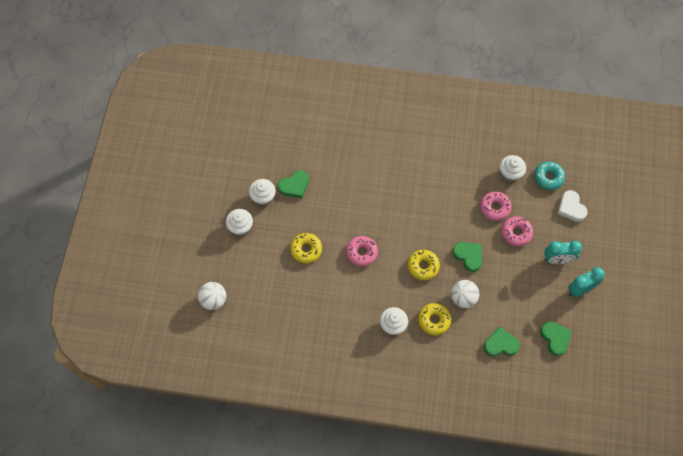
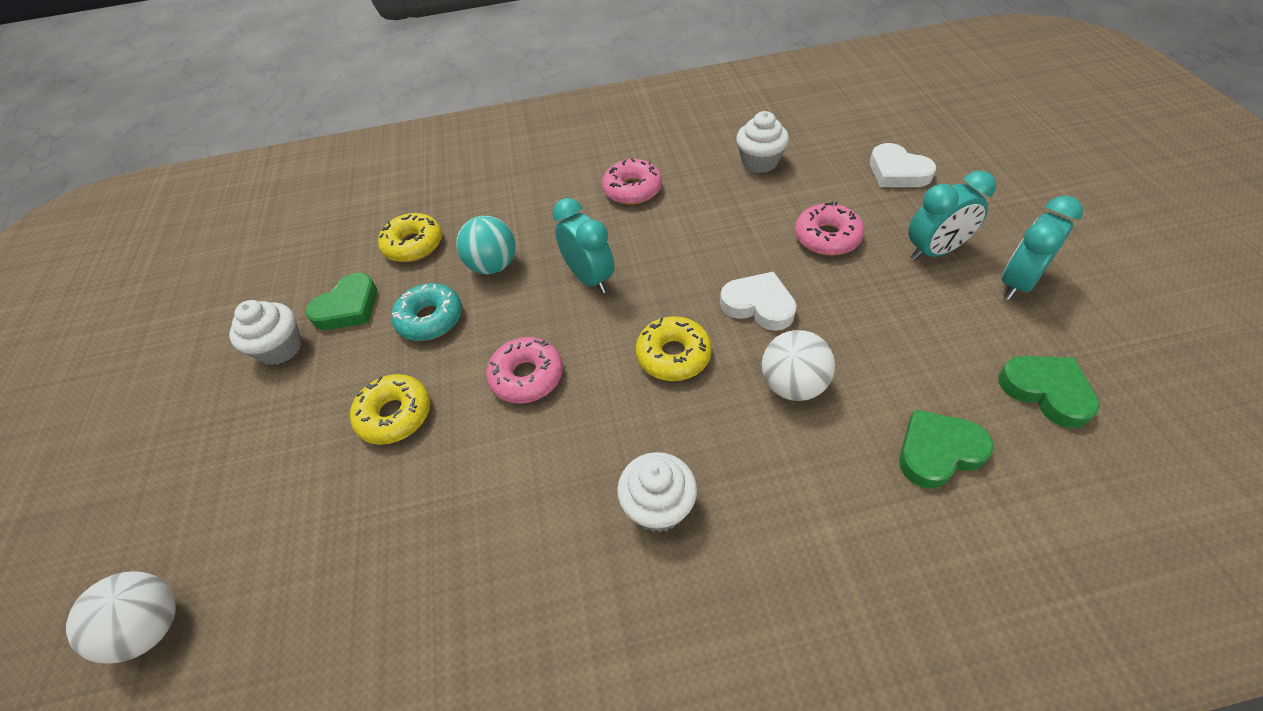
camera: 15 degrees left, 15 degrees down
(240, 227) = (228, 422): white cupcake -> none
(362, 187) = (493, 265): none -> turquoise ball
(403, 212) = (589, 278): none -> turquoise clock
(434, 320) = (753, 457): yellow donut -> yellow donut (413, 245)
(468, 256) = (758, 305): green heart -> white heart
(495, 208) = (763, 214): pink donut -> pink donut (632, 189)
(548, 178) = (828, 147): turquoise donut -> turquoise donut (430, 319)

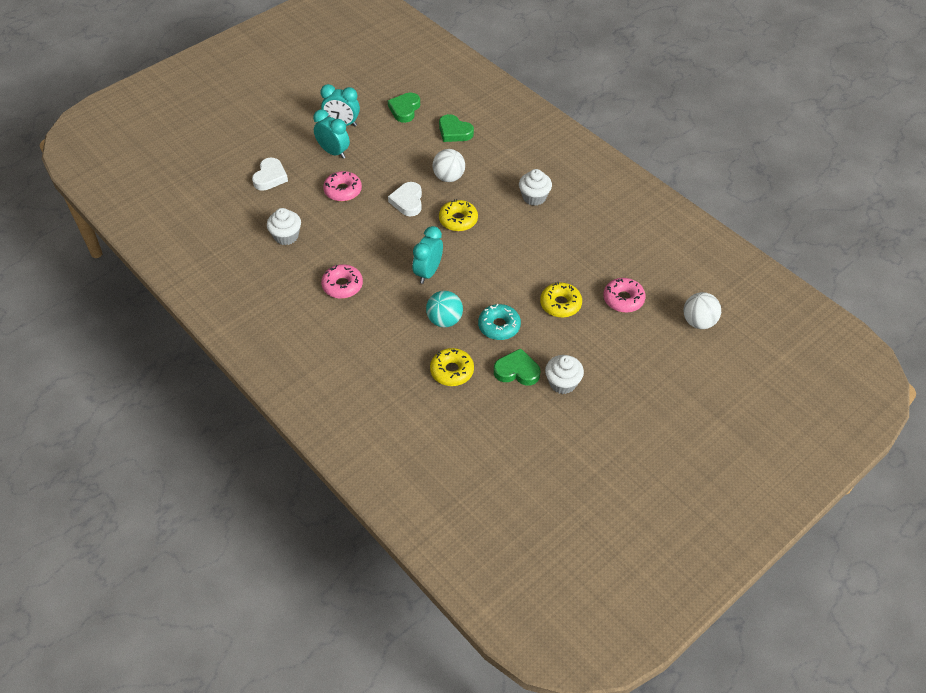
camera: 125 degrees left, 0 degrees up
(527, 376) = (505, 266): pink donut -> pink donut (623, 299)

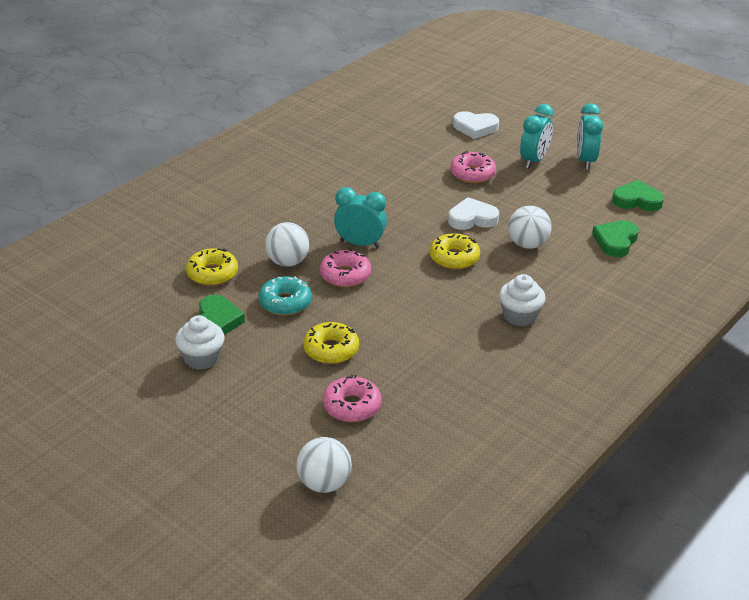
camera: 80 degrees right, 15 degrees down
(286, 236) = (389, 148): white cupcake -> none
(342, 286) = (325, 190): pink donut -> pink donut (345, 275)
(444, 320) = (287, 262): turquoise ball -> white ball

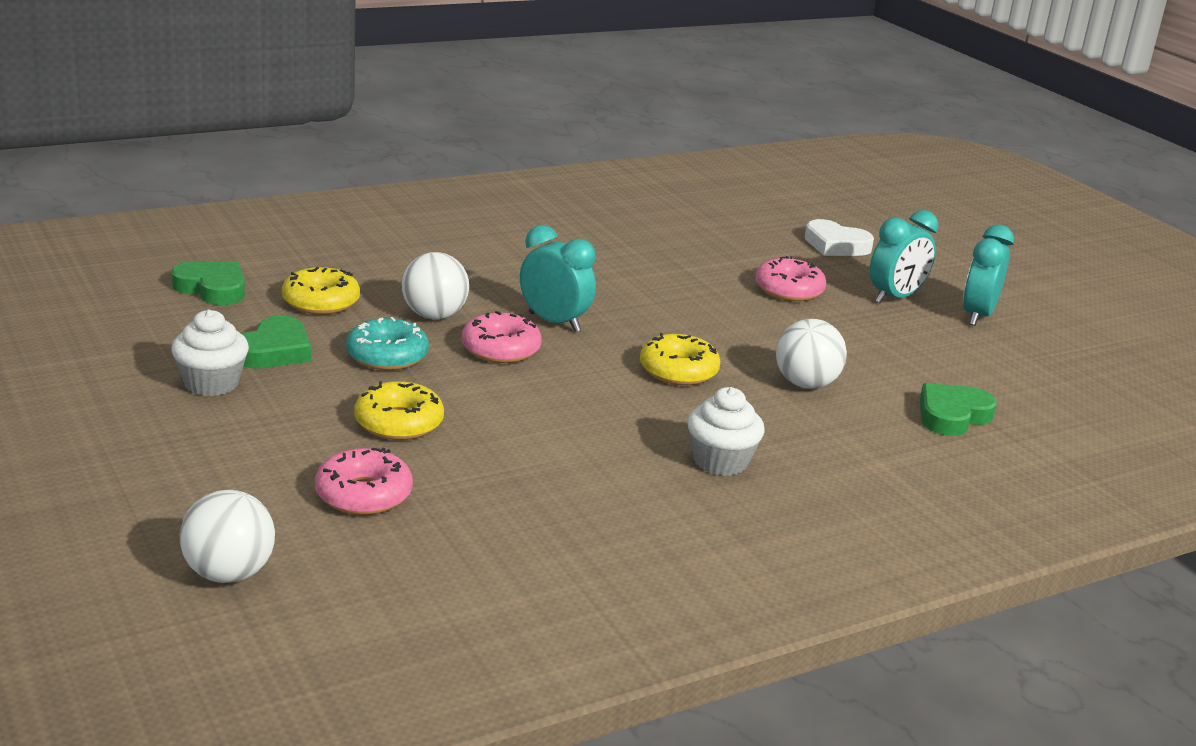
camera: 20 degrees right, 10 degrees down
(472, 218) = (745, 336): white heart -> none
(637, 200) = (1026, 378): green heart -> green heart (212, 288)

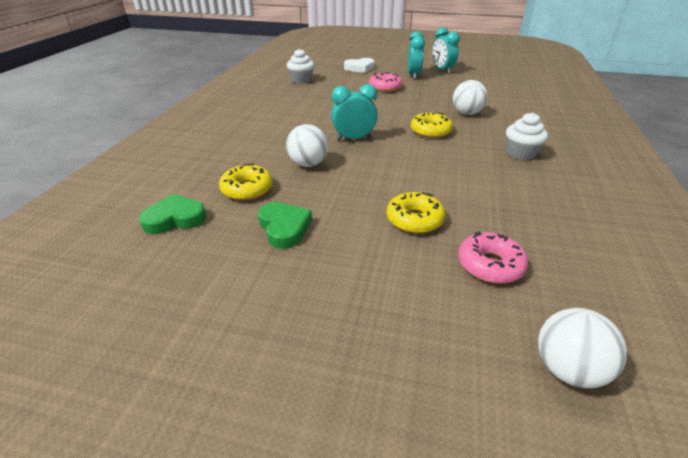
camera: 45 degrees left, 10 degrees up
(211, 383) = (297, 269): white cupcake -> white cupcake (301, 80)
(387, 356) = (335, 194): turquoise donut -> none
(500, 349) = (364, 161): pink donut -> none
(952, 415) = (514, 100): green heart -> none

